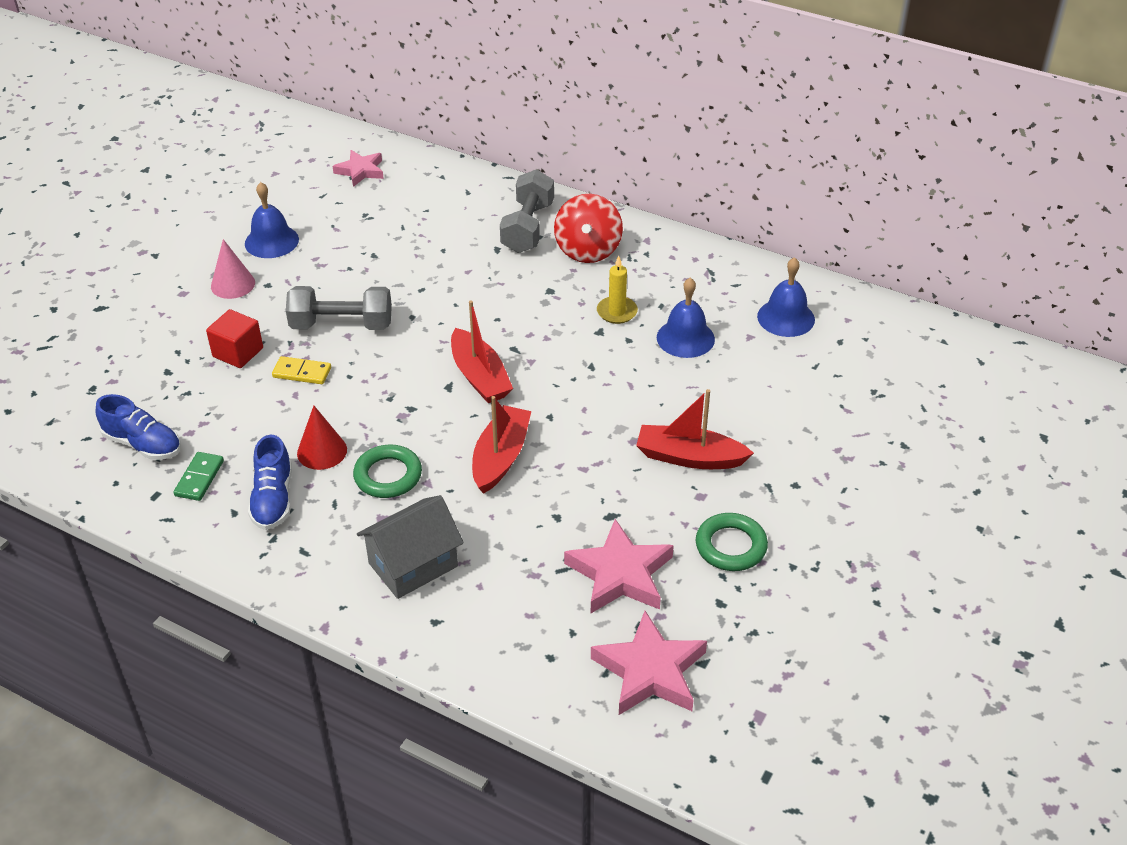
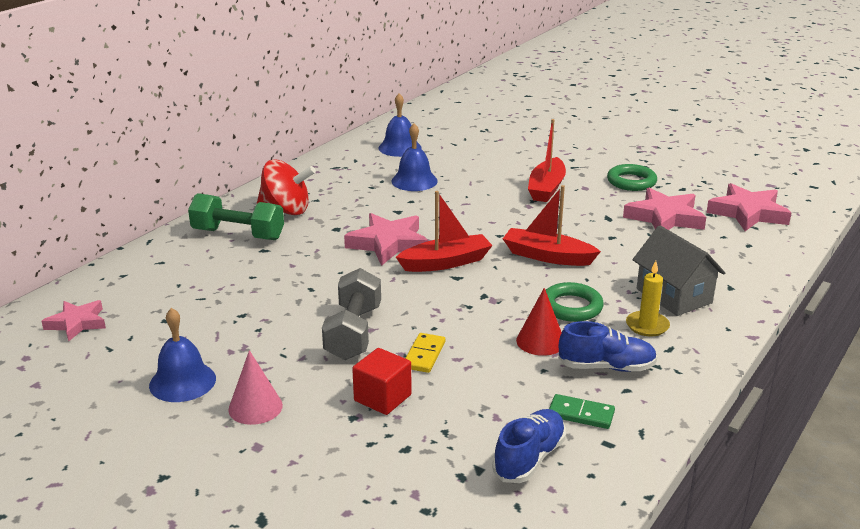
camera: 85 degrees left, 15 degrees down
(519, 331) = (388, 244): none -> pink star
(527, 227) = (238, 234): grey dumbbell -> green dumbbell
(617, 312) = (374, 203): yellow candle -> yellow candle (647, 326)

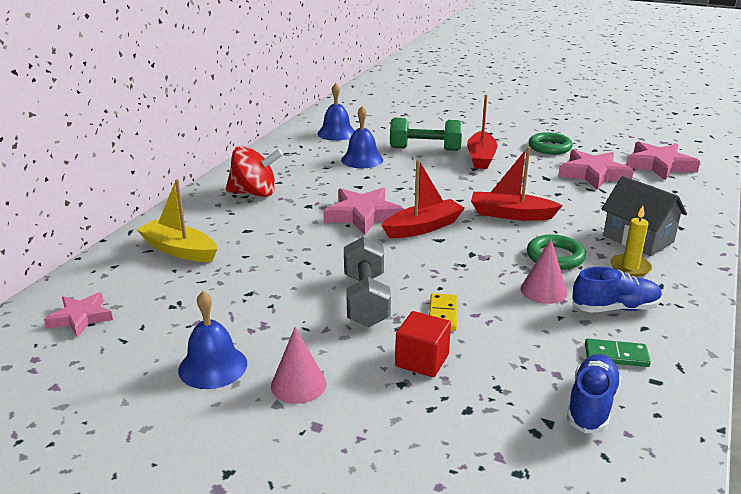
camera: 10 degrees left, 0 degrees up
(190, 265) = (179, 250): none -> yellow boat
(238, 234) = (217, 218): green dumbbell -> green dumbbell (425, 149)
(540, 341) = (543, 290): red cone -> pink cone

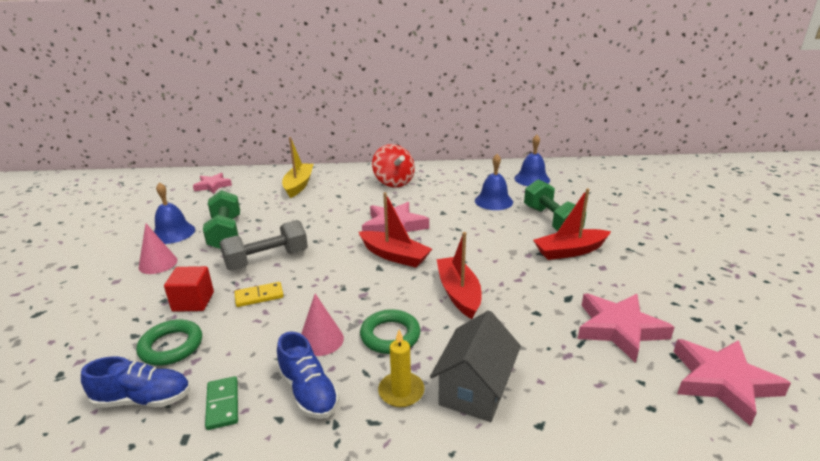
camera: 65 degrees right, 0 degrees up
(263, 321) = (225, 233): none -> green dumbbell
(549, 147) = (655, 285): green ring -> green ring (171, 346)

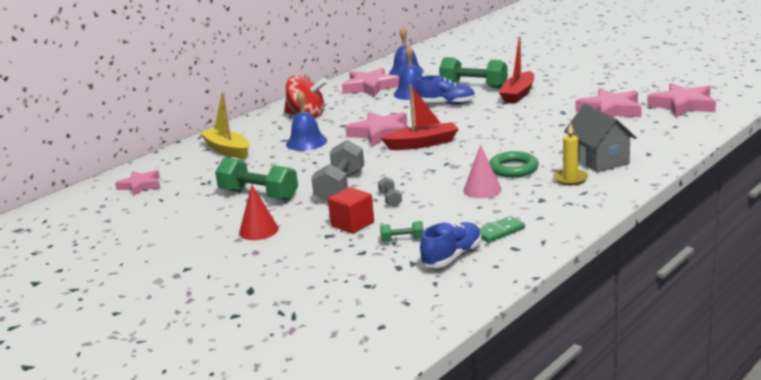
camera: 45 degrees left, 5 degrees down
(158, 263) = (258, 230): pink cone -> red cone
(171, 346) = (402, 240): green ring -> green dumbbell
(173, 233) = (209, 217): blue bell -> blue bell (306, 142)
(222, 404) = (499, 232): green domino -> green domino turned 60 degrees counterclockwise
(259, 296) = (390, 199): yellow domino -> grey dumbbell
(308, 392) = (529, 204): blue shoe -> blue shoe (446, 103)
(458, 293) = (504, 138): red boat -> none
(480, 180) = (370, 87): none -> pink star

